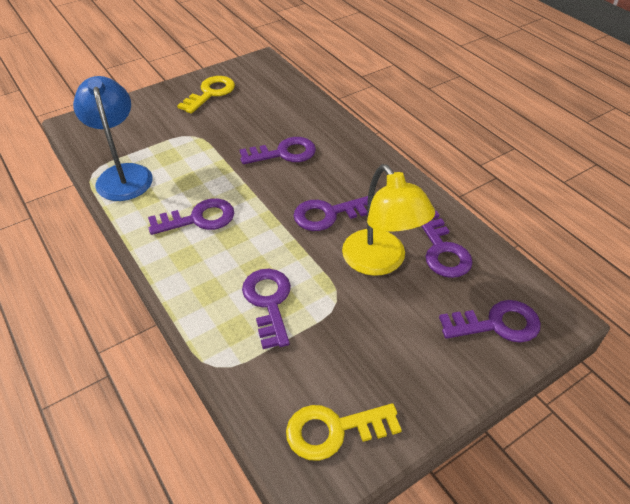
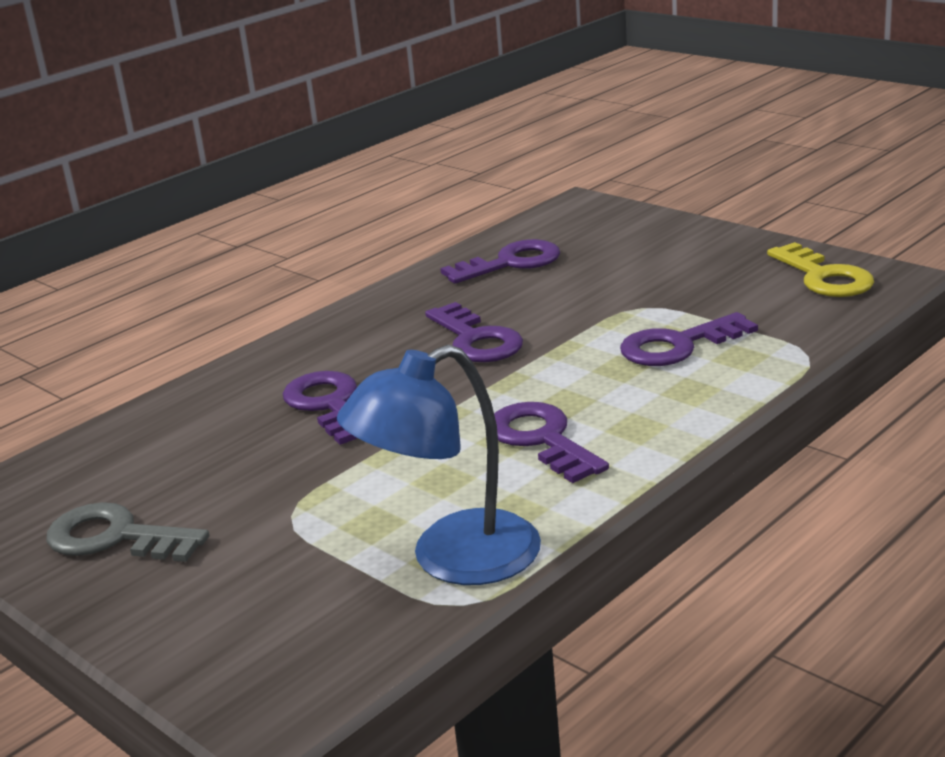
camera: 100 degrees left, 20 degrees down
(210, 93) = (115, 537): yellow key -> grey key
(380, 262) = (554, 293): yellow lamp -> none
(497, 324) = (613, 226): purple key -> none

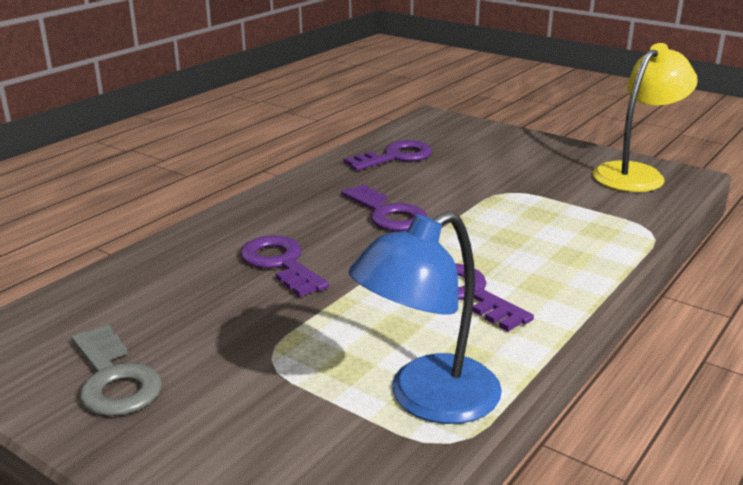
camera: 10 degrees left, 0 degrees up
(115, 537) = (114, 379): grey key -> grey key turned 135 degrees counterclockwise
(678, 346) = (548, 221): purple key -> none
(824, 277) = (636, 174): yellow key -> yellow lamp

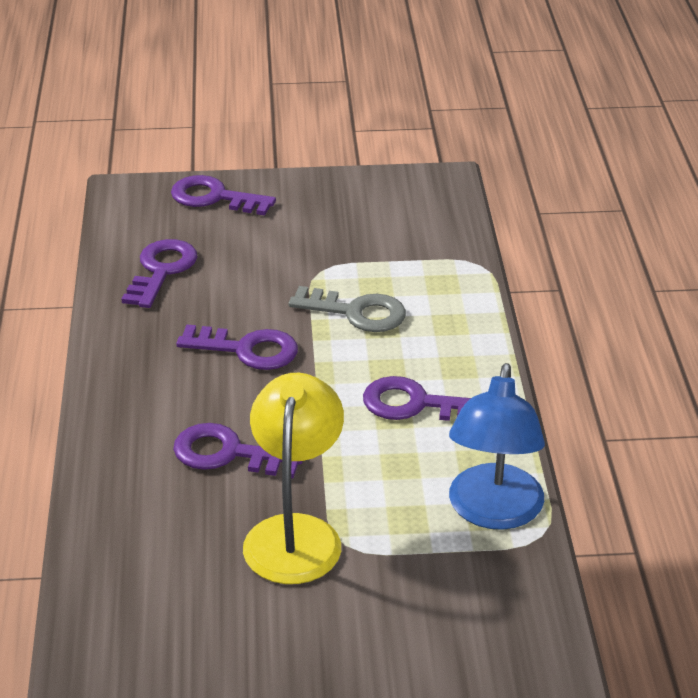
camera: 40 degrees left, 10 degrees up
(114, 379) = (253, 631): grey key -> grey key (356, 312)
(487, 135) = (214, 197): none -> purple key
(636, 174) = (404, 196): yellow lamp -> yellow lamp (295, 533)

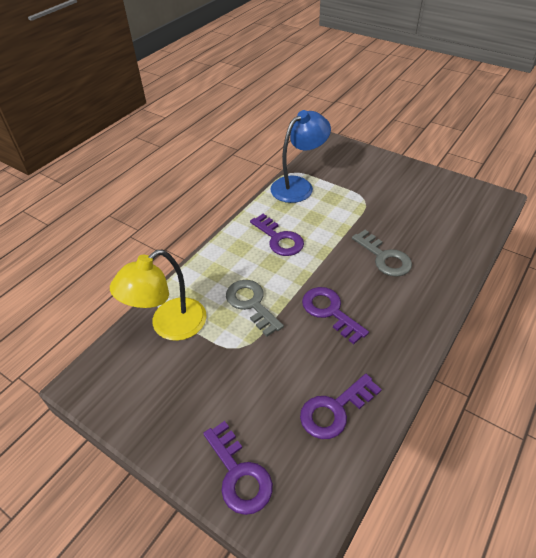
camera: 140 degrees left, 10 degrees up
(228, 454) = (384, 257): purple key -> grey key
(295, 533) = (381, 212): yellow lamp -> yellow lamp (169, 326)

